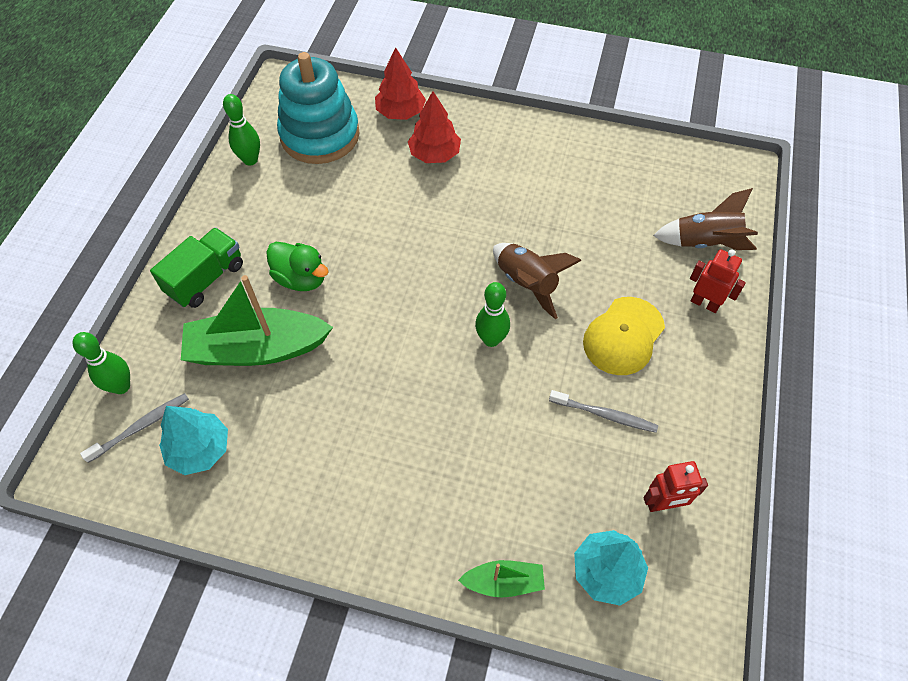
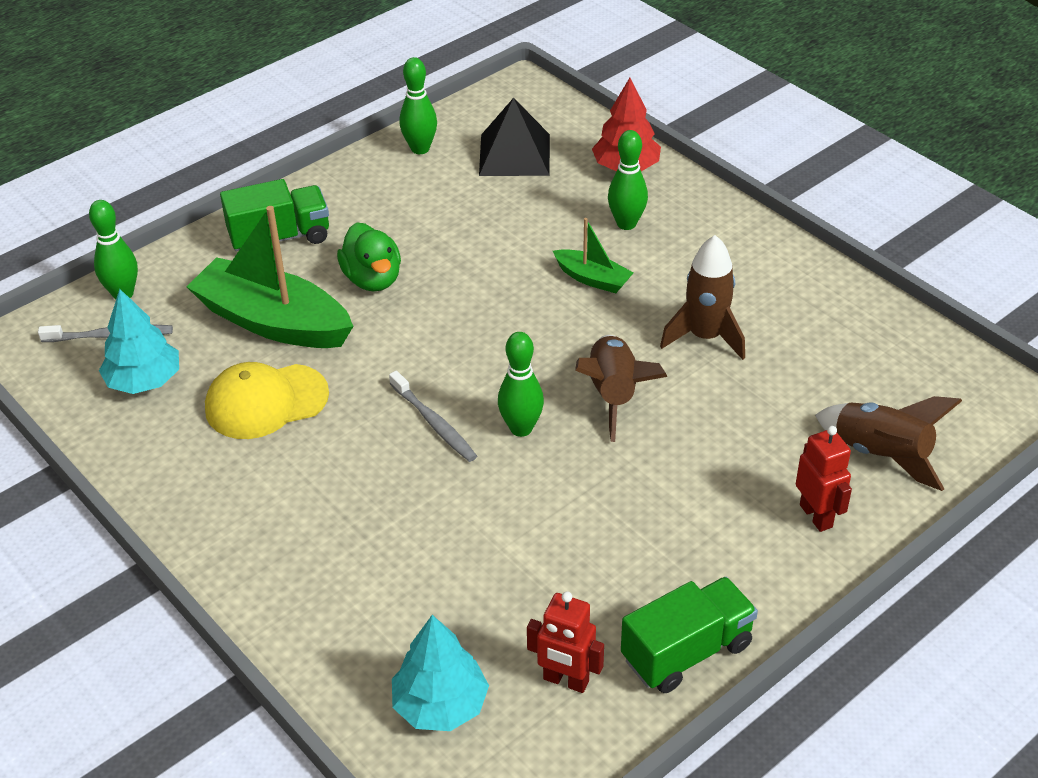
camera: 35 degrees right, 15 degrees down
(320, 135) = (514, 154): turquoise stacking toy -> black pyramid
(434, 154) = (626, 224): red tree -> green bowling pin
(503, 582) = (324, 651): green boat -> green boat (592, 279)
(547, 213) = (705, 337): none -> brown rocket
(605, 415) = (581, 562): grey toothbrush -> grey toothbrush (434, 423)
(623, 336) = (679, 499): yellow cap -> yellow cap (266, 402)
(711, 439) = (686, 651): none -> green truck

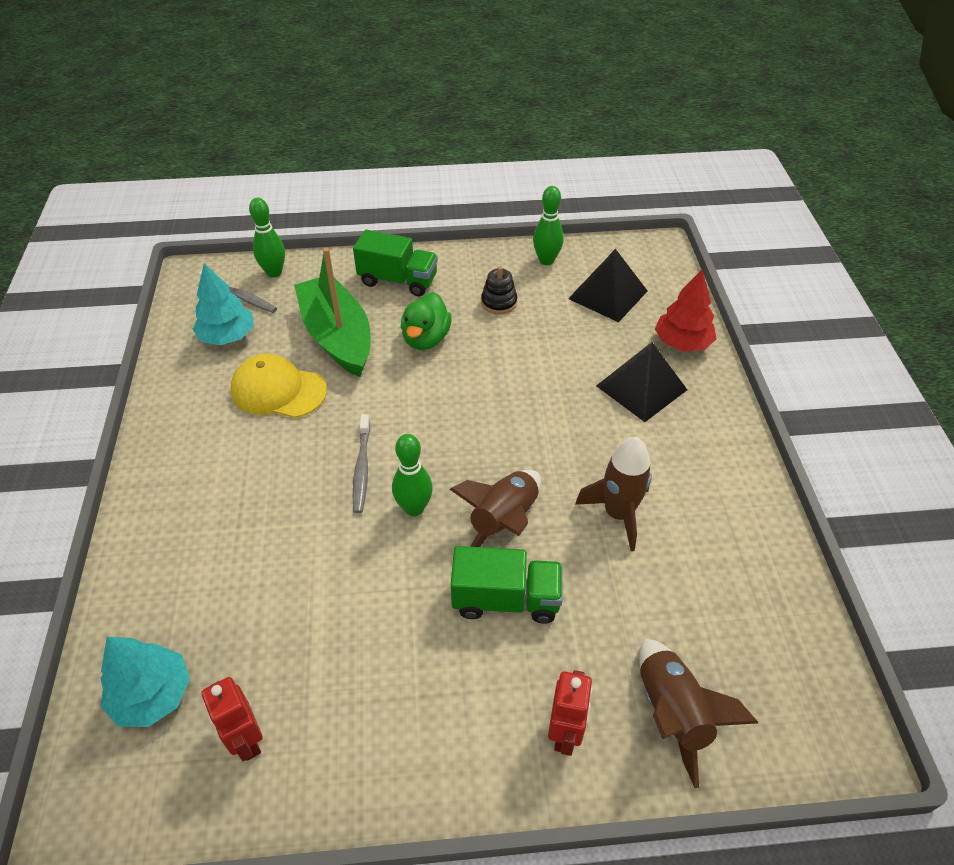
camera: 35 degrees right, 5 degrees up
(412, 210) = (499, 302): none -> black stacking toy
(592, 279) = (575, 418): green boat -> none
(626, 224) = (641, 388): green bowling pin -> black pyramid
(686, 651) = (351, 783): green truck -> green truck (506, 599)

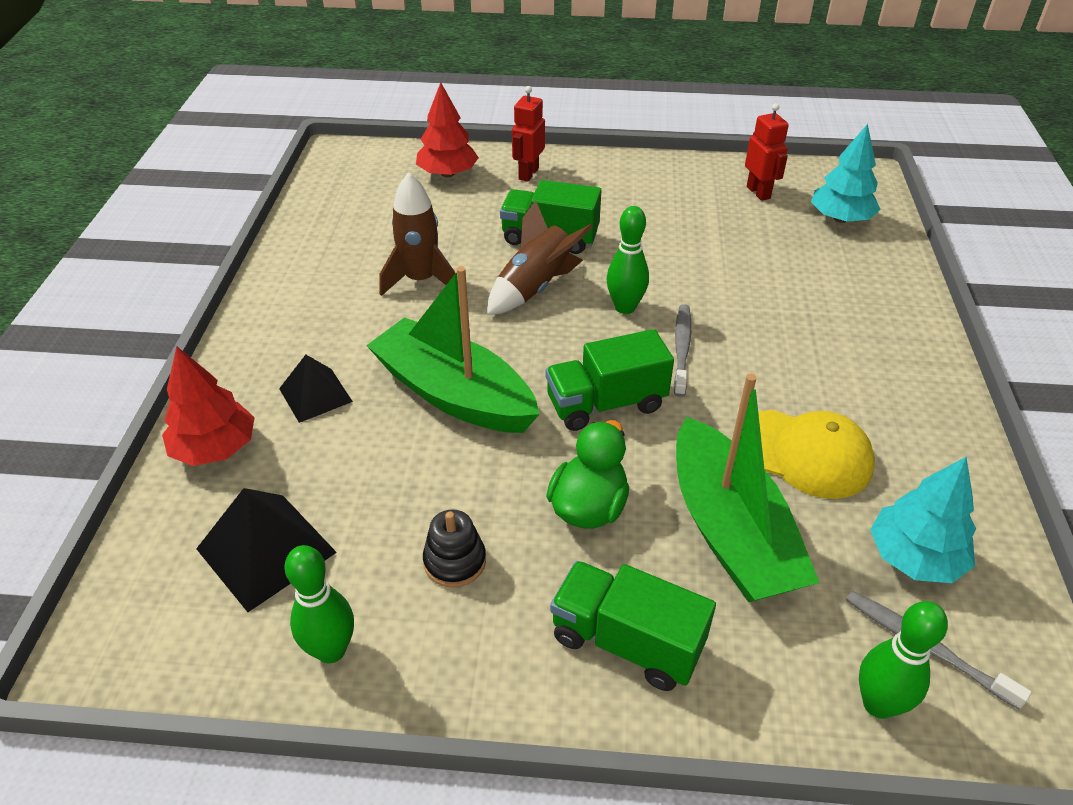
camera: 170 degrees left, 5 degrees down
(422, 409) = (606, 404): none -> green truck
(539, 402) = (454, 394): none -> green boat
(641, 388) = (315, 395): black pyramid -> black pyramid, size x0.66
(672, 713) = (448, 174): brown rocket -> red tree

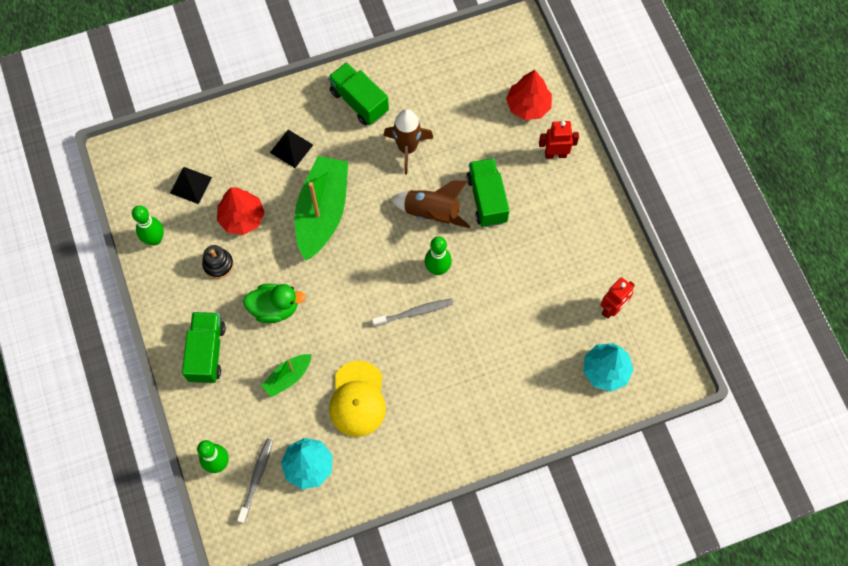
camera: 65 degrees right, 25 degrees up
(215, 448) = (237, 127): red tree -> red tree (242, 218)
(266, 550) = (190, 185): black pyramid -> black pyramid, size x0.66
(606, 404) = (350, 289): green truck -> green truck (359, 102)
(730, 531) = (288, 377): green boat -> green boat, size x0.49

